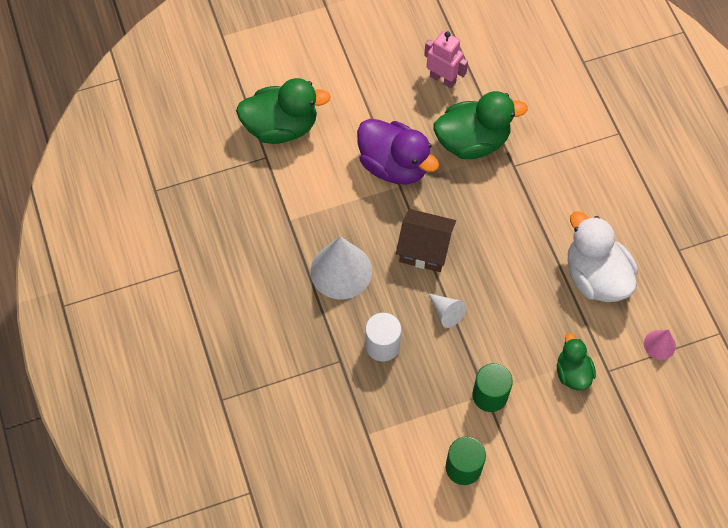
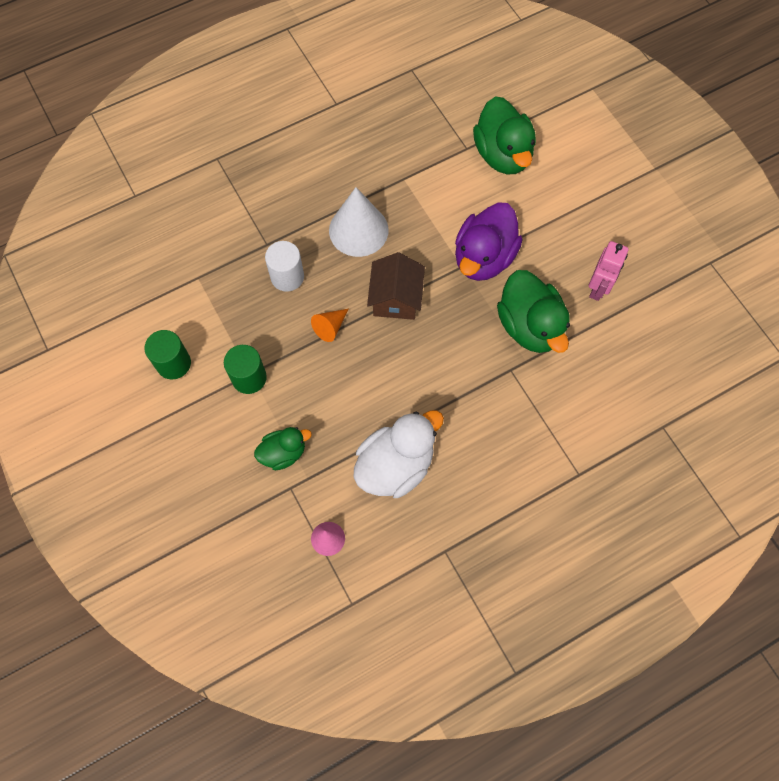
camera: 80 degrees right, 5 degrees up
(446, 312) = (330, 327): white cone -> orange cone

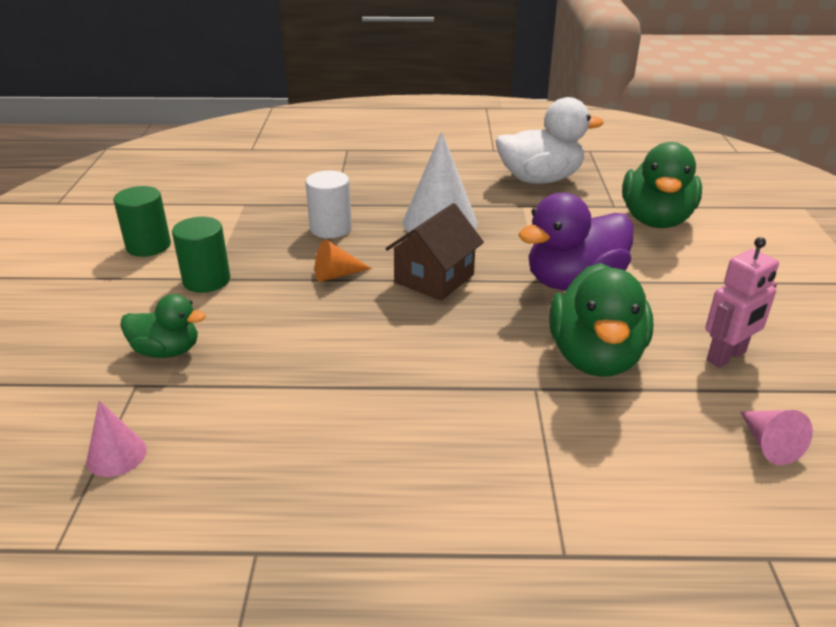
camera: 30 degrees right, 35 degrees down
(395, 465) = (286, 419): white duck -> white duck (540, 179)
(641, 351) = (768, 444): none -> pink cone

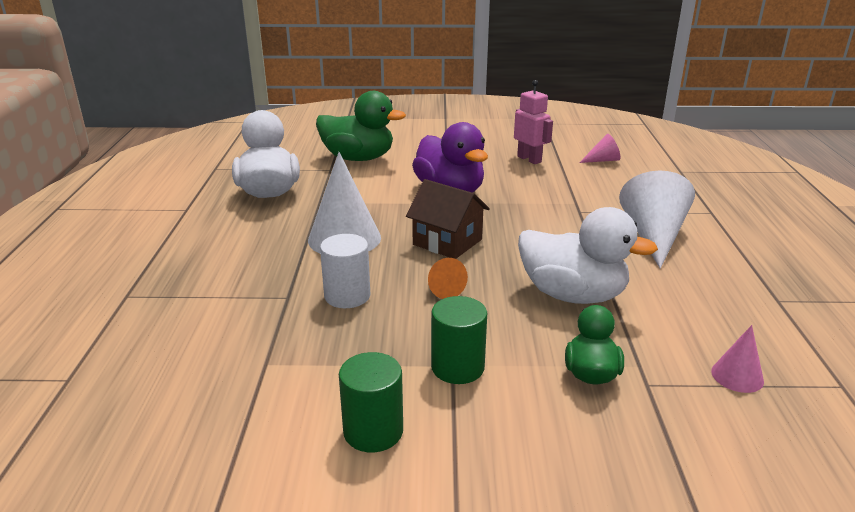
camera: 90 degrees left, 5 degrees down
(308, 355) = (573, 295): none -> white duck
(458, 453) = (653, 236): none -> white cone
(595, 357) = (541, 192): green duck -> none

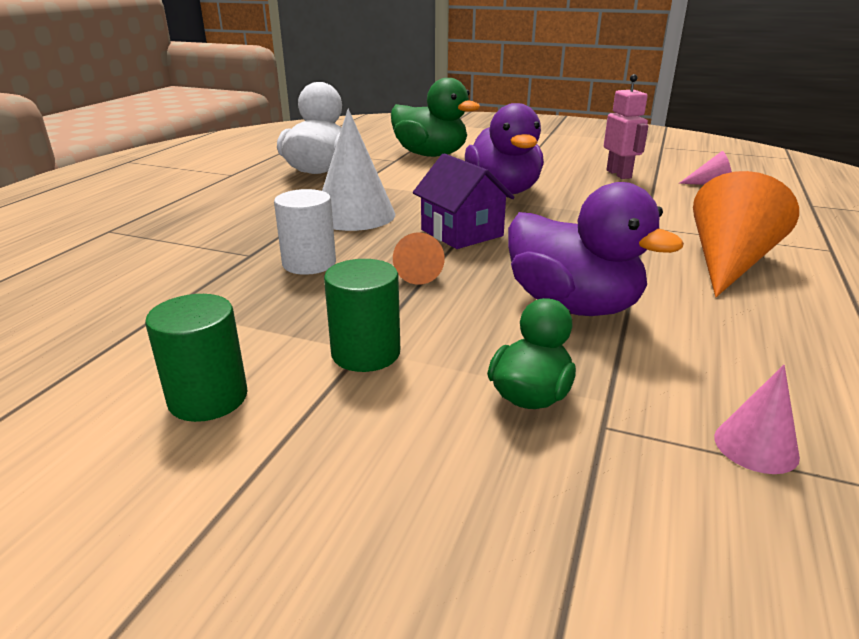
camera: 20 degrees right, 0 degrees up
(447, 242) = (461, 233): brown house -> purple house
(573, 295) = (573, 305): white duck -> purple duck
(653, 236) = (728, 263): white cone -> orange cone

